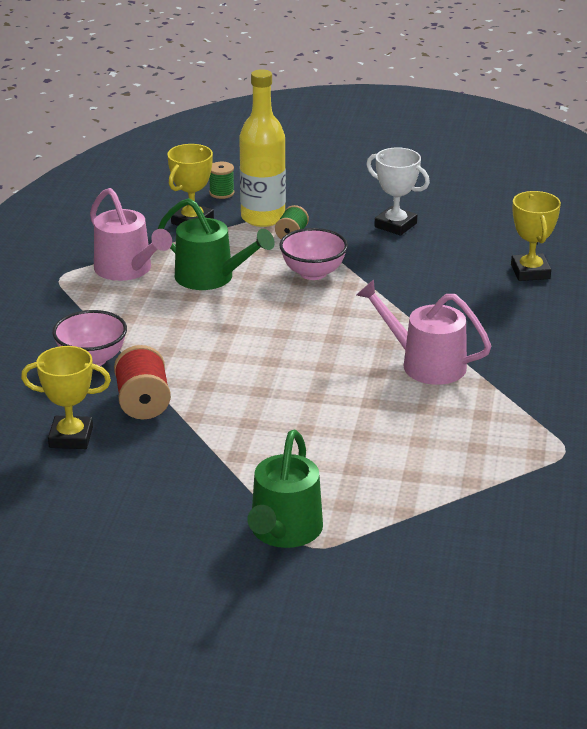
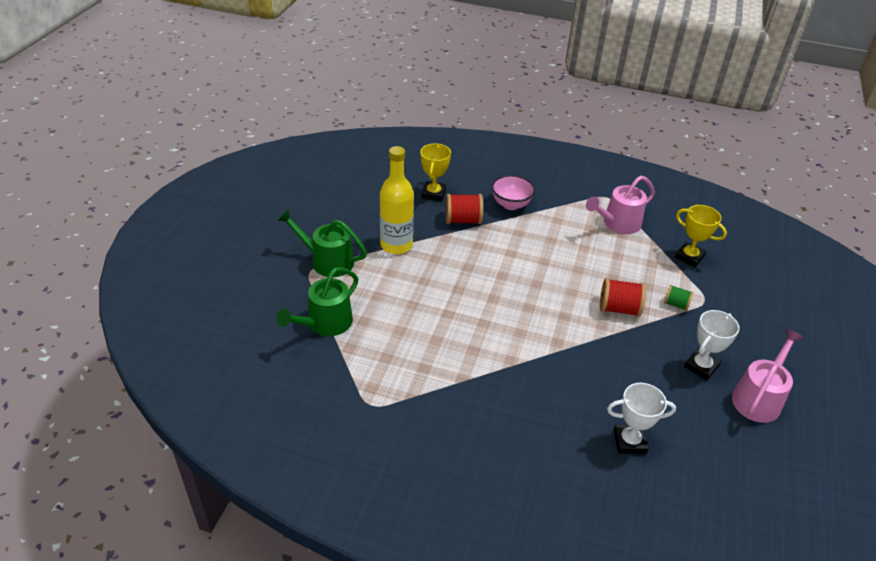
camera: 95 degrees right, 10 degrees up
(211, 277) = (609, 259): green watering can -> green watering can (325, 323)
(221, 193) = (736, 275): green spool -> none
(263, 218) = (701, 292): yellow bottle -> yellow bottle (396, 245)
(313, 273) = (619, 309): pink bowl -> red spool
(426, 364) = (491, 349): pink watering can -> pink watering can (758, 398)
(530, 272) = (629, 442): yellow trophy -> white trophy

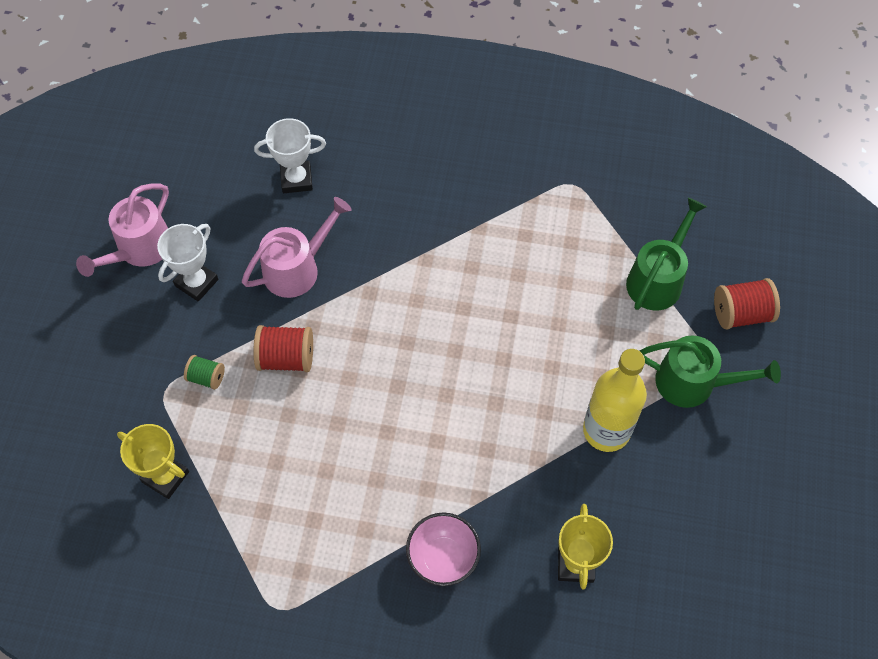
camera: 175 degrees right, 20 degrees up
(463, 220) = (517, 504): red spool -> red spool (741, 314)
(618, 224) = (266, 538): pink watering can -> pink watering can (297, 268)

